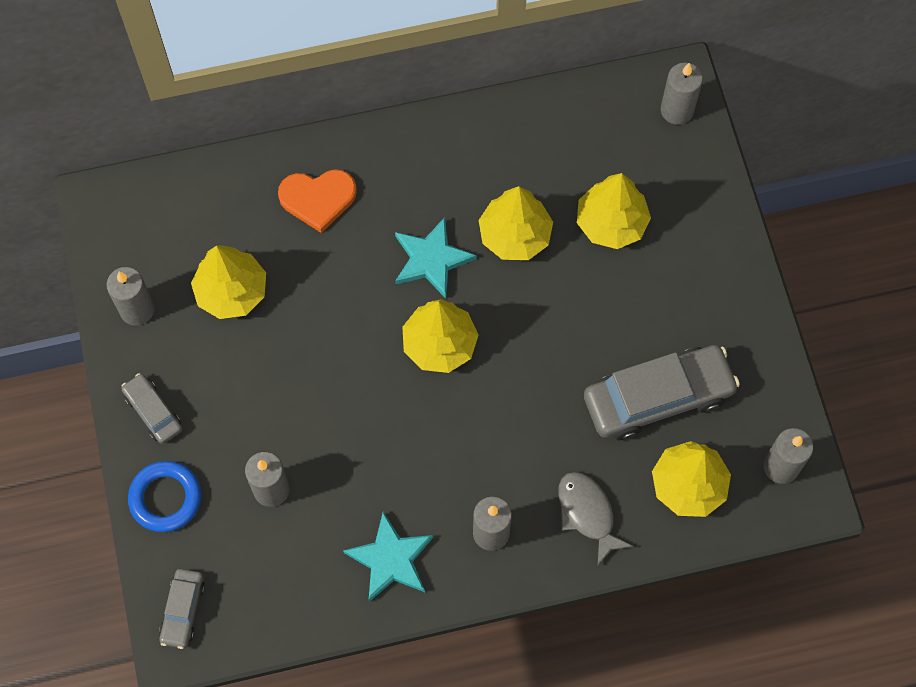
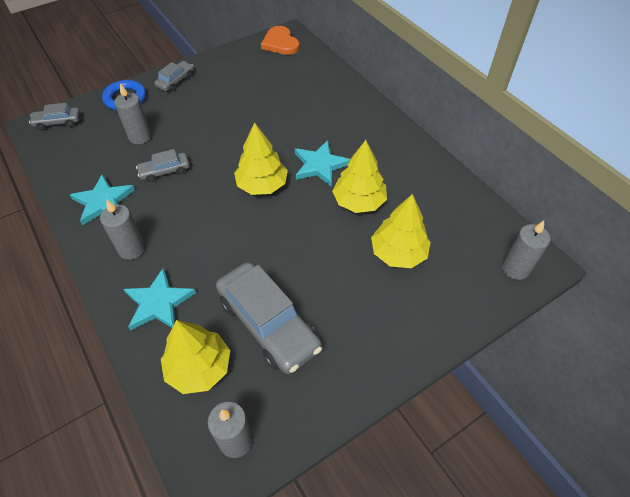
camera: 70 degrees right, 15 degrees down
(137, 310) = (233, 61): grey candle -> none
(232, 291) = (259, 90): yellow tree -> none
(318, 199) = (334, 106): orange heart -> orange heart (280, 43)
(361, 466) = (165, 171): none -> grey car
(587, 513) = (158, 303): grey fish -> turquoise star

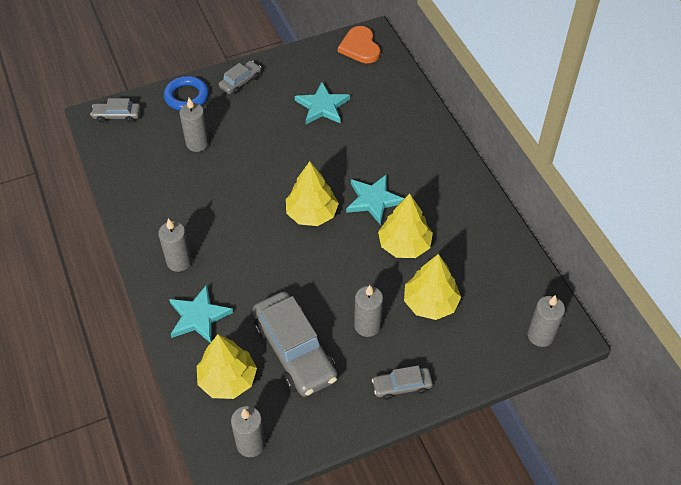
camera: 10 degrees right, 0 degrees up
(103, 202) = (156, 210): turquoise star -> turquoise star (322, 106)
(165, 171) = (218, 185): grey car -> grey car (401, 386)
(340, 285) = (367, 325): none -> grey candle

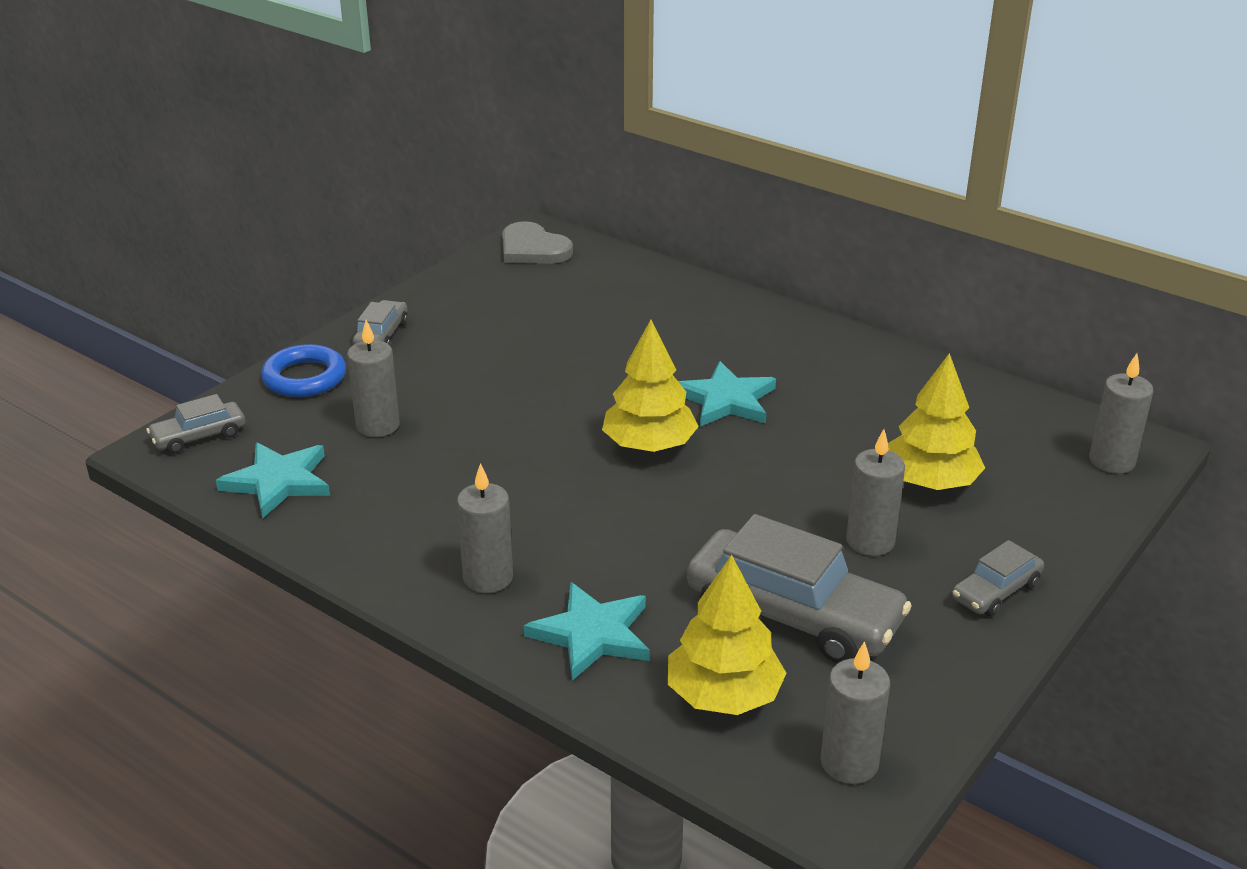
camera: 30 degrees left, 20 degrees down
(322, 106) = (541, 325): turquoise star -> turquoise star (278, 482)
(360, 47) = (533, 249): orange heart -> grey heart
(404, 245) = (823, 432): yellow tree -> none

